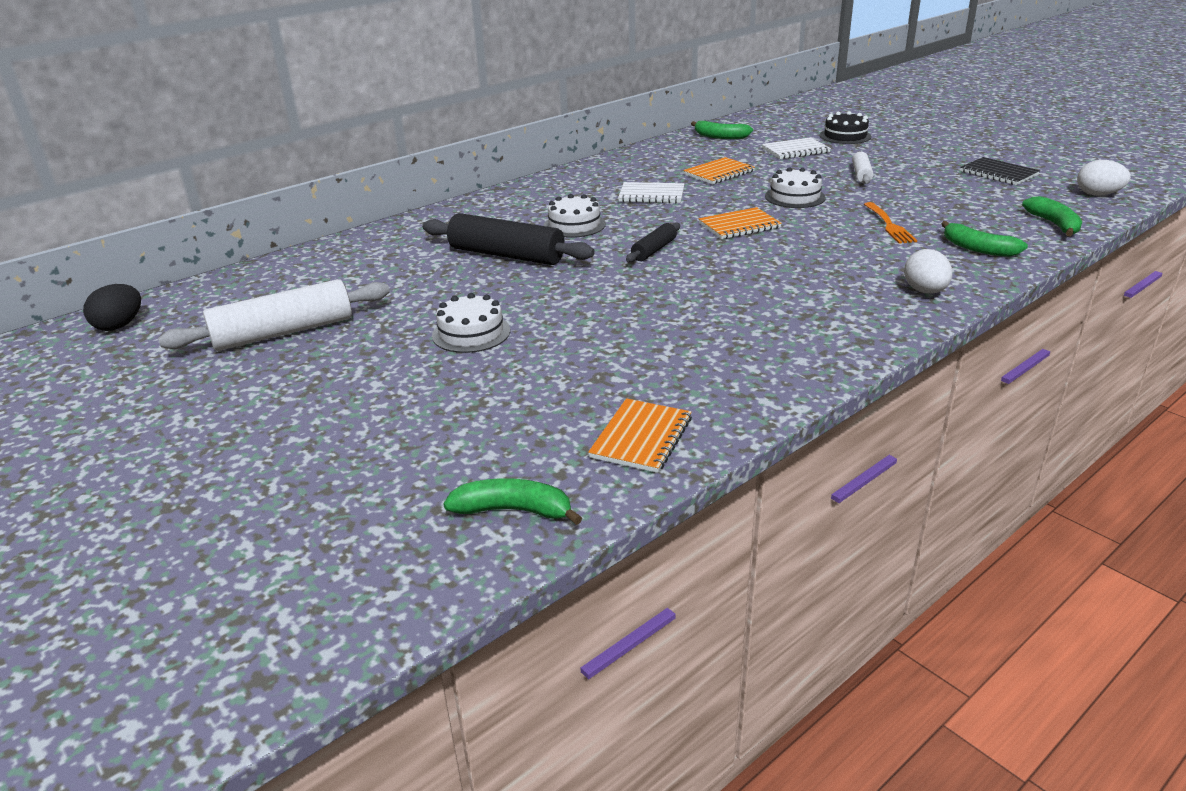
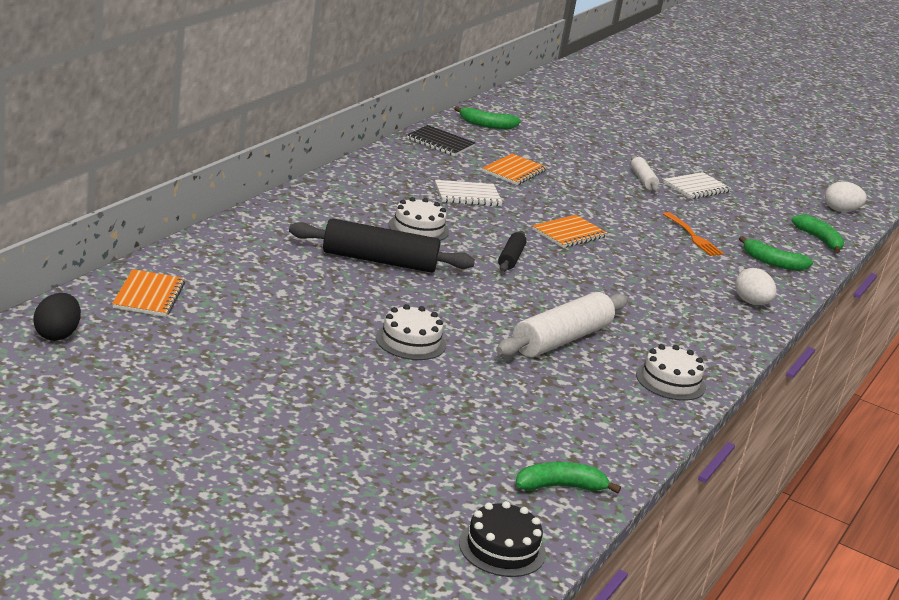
camera: 25 degrees left, 5 degrees down
(283, 332) = (234, 341): white rolling pin -> white rolling pin (561, 339)
(641, 437) = (614, 429): orange notebook -> orange notebook (149, 295)
(795, 150) = (569, 147): white notebook -> white notebook (696, 188)
(795, 197) = (599, 203): white cake -> white cake (670, 381)
(845, 136) = (604, 132): black cake -> black cake (502, 548)
(998, 173) = (755, 184): black notebook -> black notebook (440, 143)

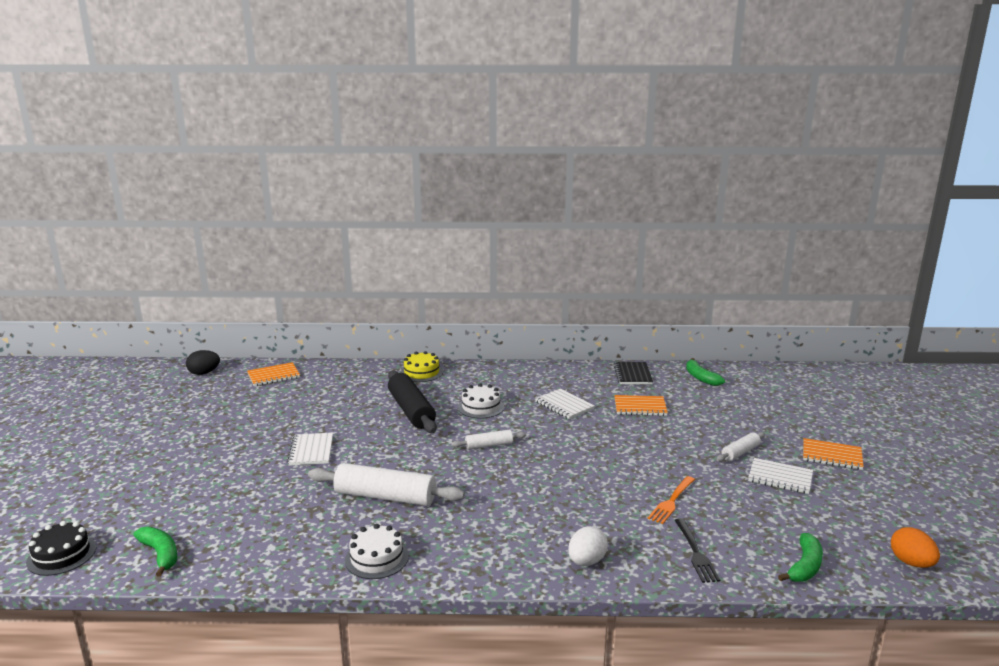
camera: 65 degrees right, 5 degrees down
(280, 219) = (421, 372): none -> yellow cake
(410, 341) = (311, 450): white cake -> white notebook
(511, 258) = (489, 445): black rolling pin -> white rolling pin
(569, 233) = (571, 453): orange notebook -> orange notebook (832, 456)
(772, 262) = (695, 552): green banana -> black fork
(840, 210) = (911, 563): white egg -> orange egg

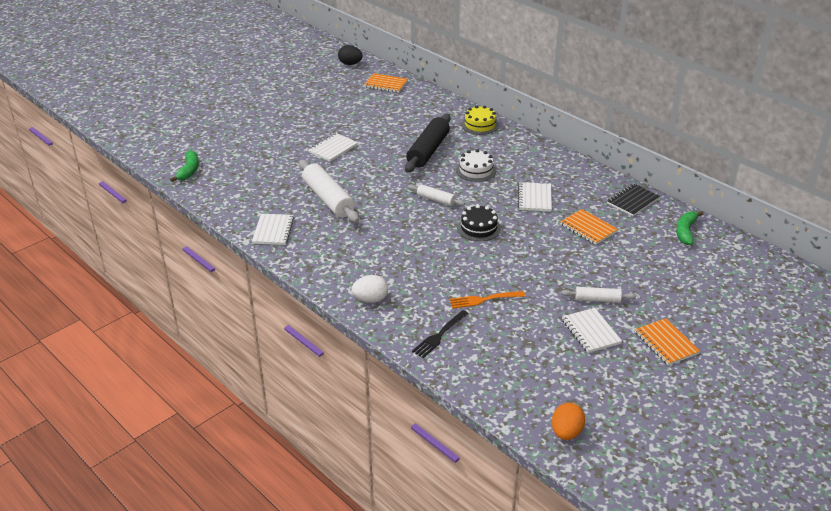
camera: 45 degrees right, 15 degrees up
(62, 555) = (153, 147): black cake -> black cake (478, 228)
(376, 558) = (273, 230): white cake -> white notebook
(805, 566) = (490, 386): green banana -> none

